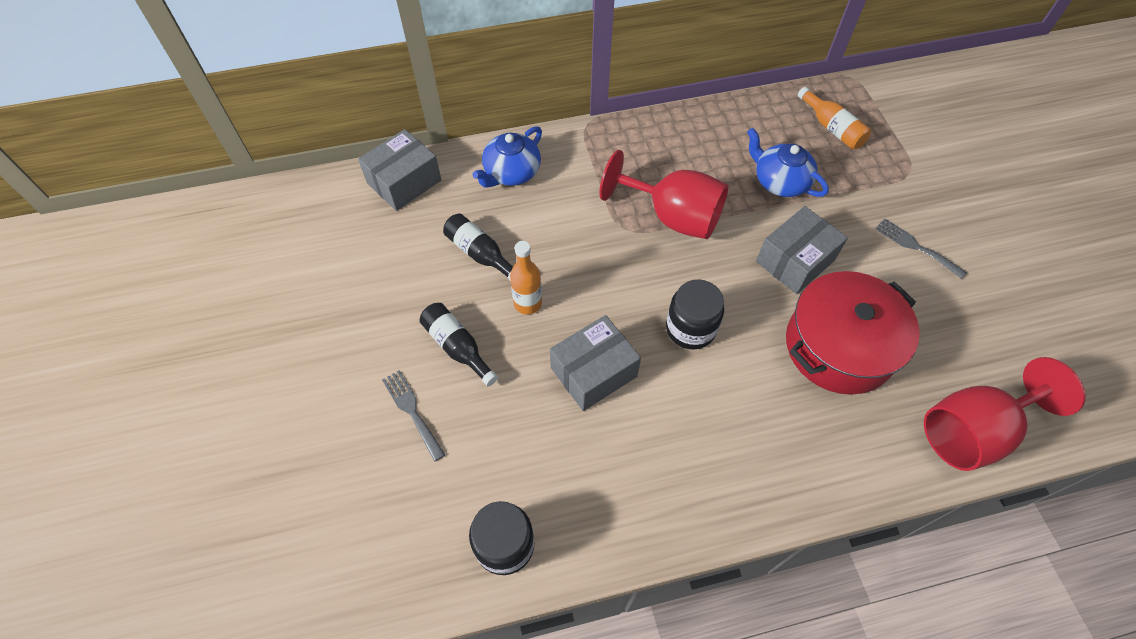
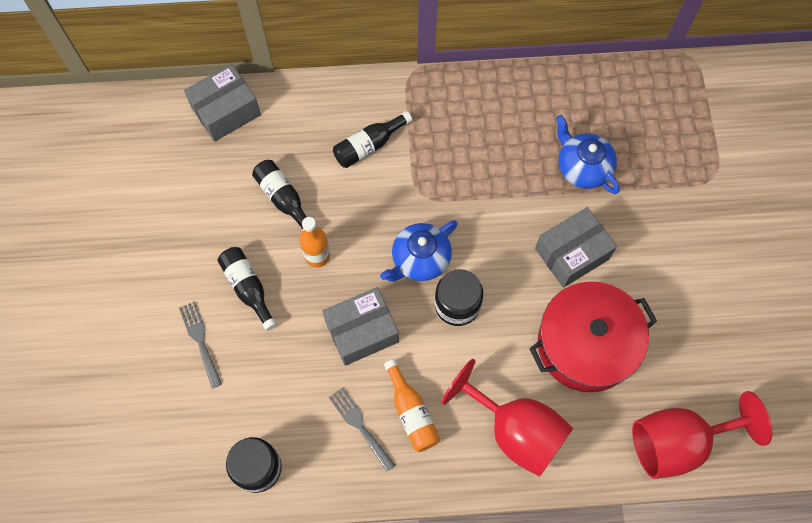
camera: 10 degrees right, 10 degrees up
(511, 172) = (328, 117): blue teapot -> blue teapot (420, 259)
(559, 192) = (369, 145): none -> black bottle
(672, 216) = (469, 189): red goblet -> red goblet (515, 430)
(832, 128) = (653, 114): orange bottle -> orange bottle (411, 412)
(915, 246) = (690, 257): grey fork -> grey fork (360, 425)

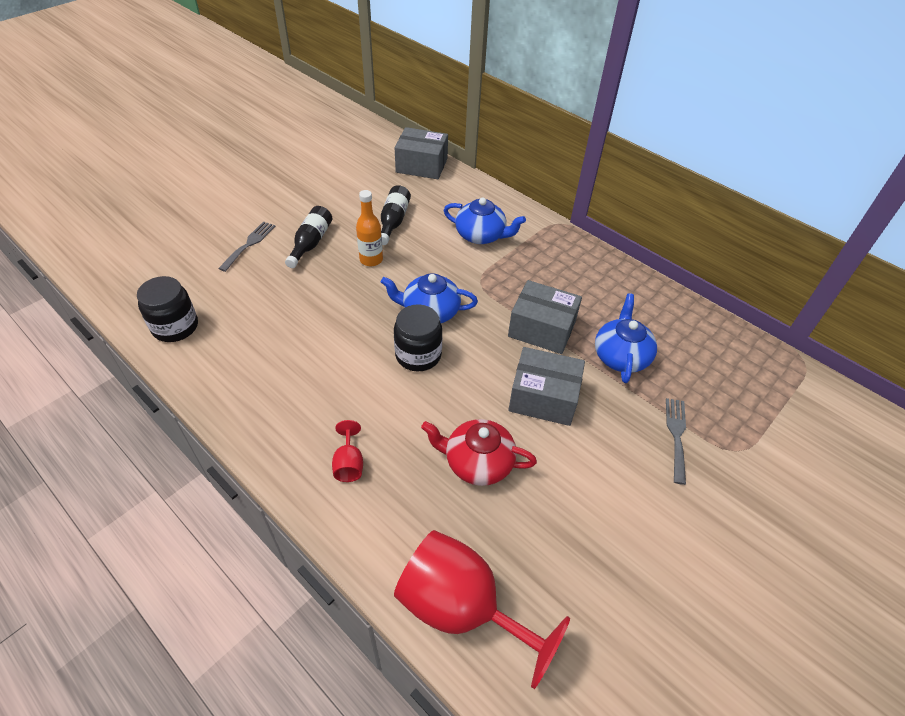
camera: 45 degrees right, 20 degrees down
(360, 425) = (260, 361): grey fork -> grey fork (676, 435)
(362, 331) = (338, 316): grey box -> grey box (542, 329)
(369, 145) = (481, 235): black bottle -> blue teapot
(411, 412) = (300, 385): orange bottle -> none
(515, 430) = (349, 464): red goblet -> red goblet, size x0.43
(586, 344) = (477, 462): red pot -> red teapot

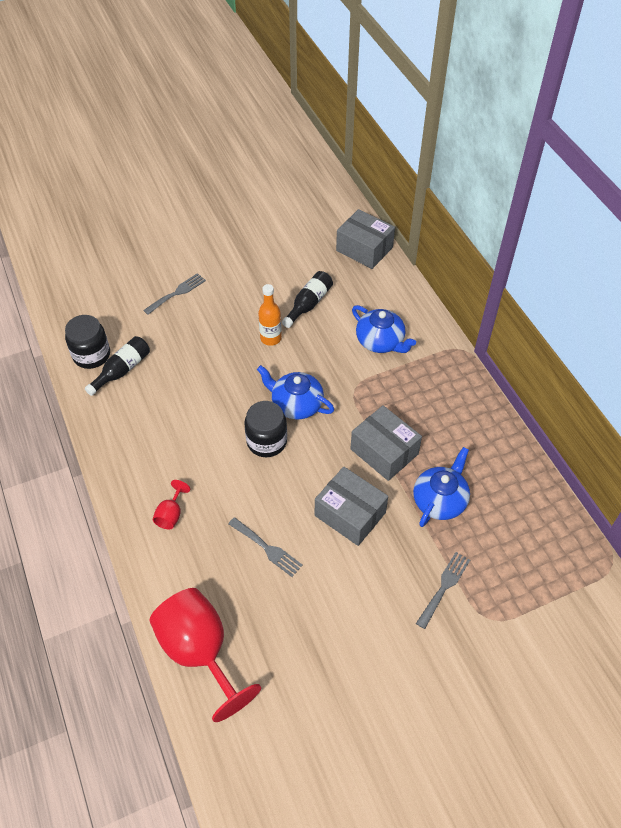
camera: 25 degrees right, 5 degrees up
(311, 243) = (228, 306): black bottle -> black bottle (122, 370)
(477, 462) = (267, 548): red teapot -> grey fork

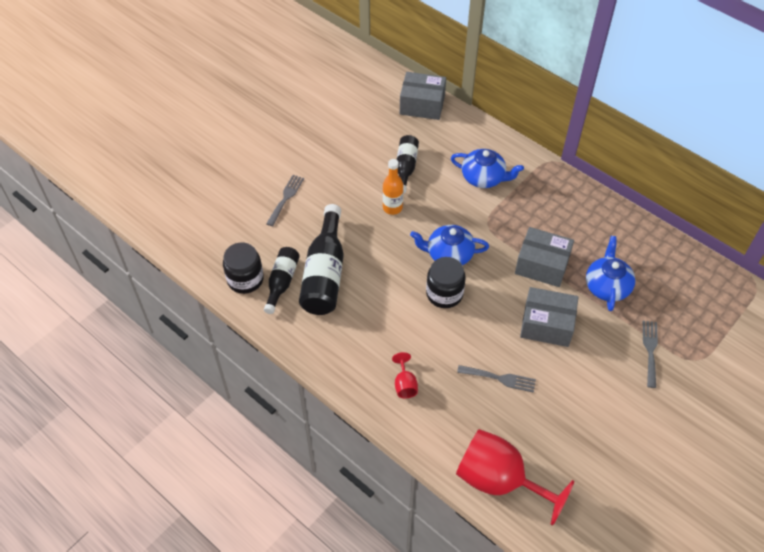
camera: 25 degrees left, 0 degrees up
(166, 377) = (325, 273): none -> black bottle

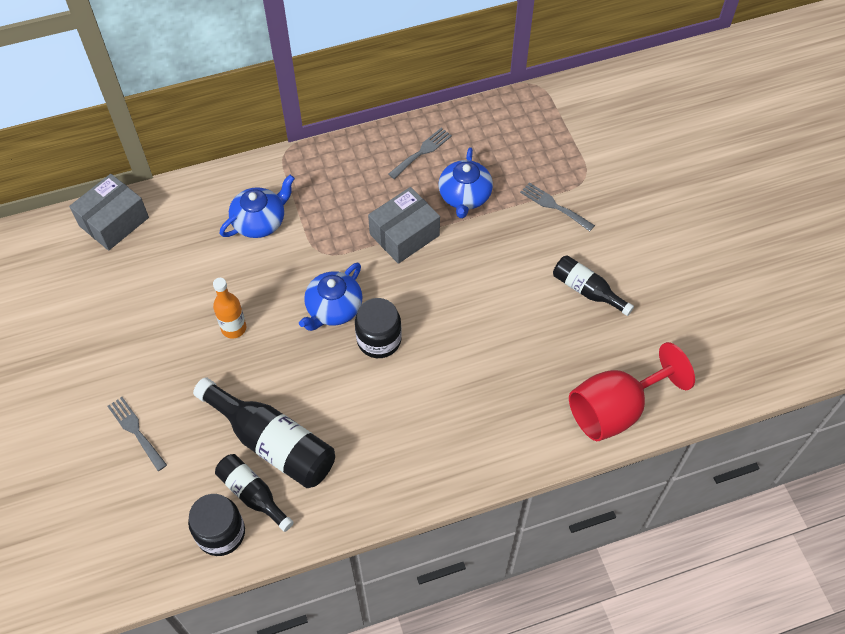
camera: 60 degrees left, 5 degrees up
(405, 167) = (189, 286): black bottle -> black bottle (587, 290)
(405, 384) = (462, 436): red goblet -> none
(500, 378) = (508, 346): grey fork -> grey fork (422, 152)
(546, 325) = (474, 271): grey box -> none
(607, 286) = (464, 196): blue teapot -> blue teapot turned 120 degrees counterclockwise

